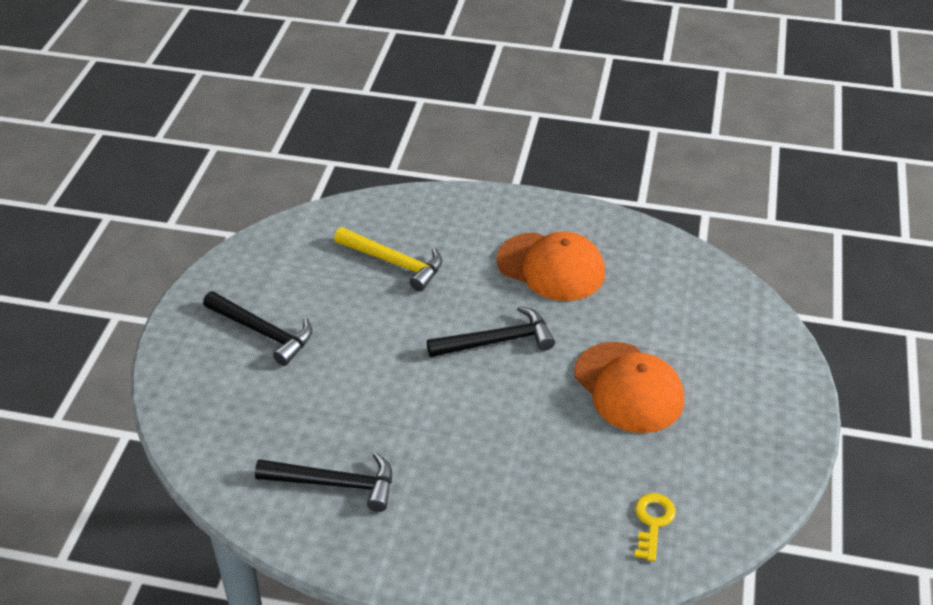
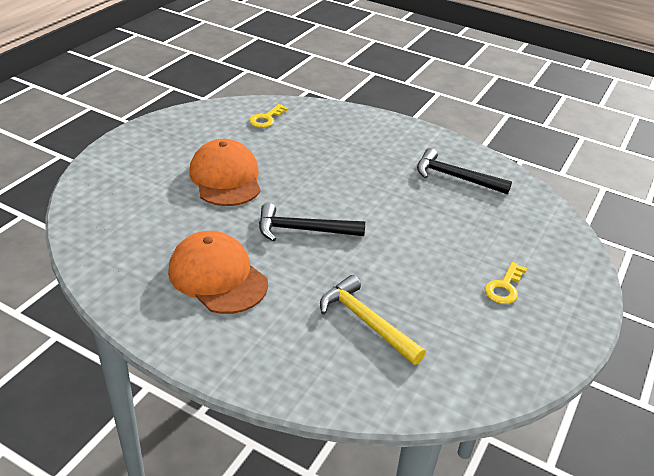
camera: 165 degrees left, 5 degrees down
(263, 332) = (504, 287): black hammer -> yellow key

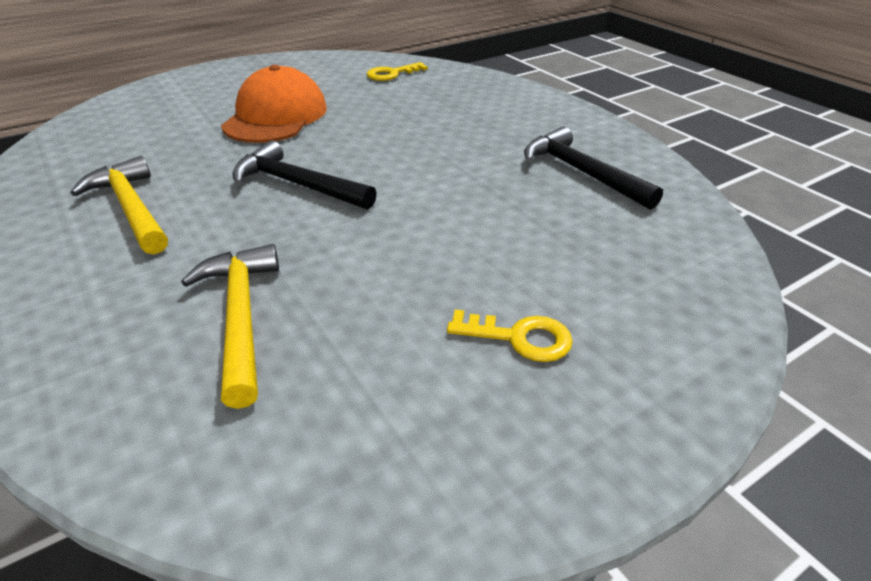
camera: 30 degrees right, 0 degrees up
(217, 277) = (131, 208): orange cap -> yellow hammer
(504, 287) = (519, 337): yellow key -> yellow key turned 135 degrees counterclockwise

